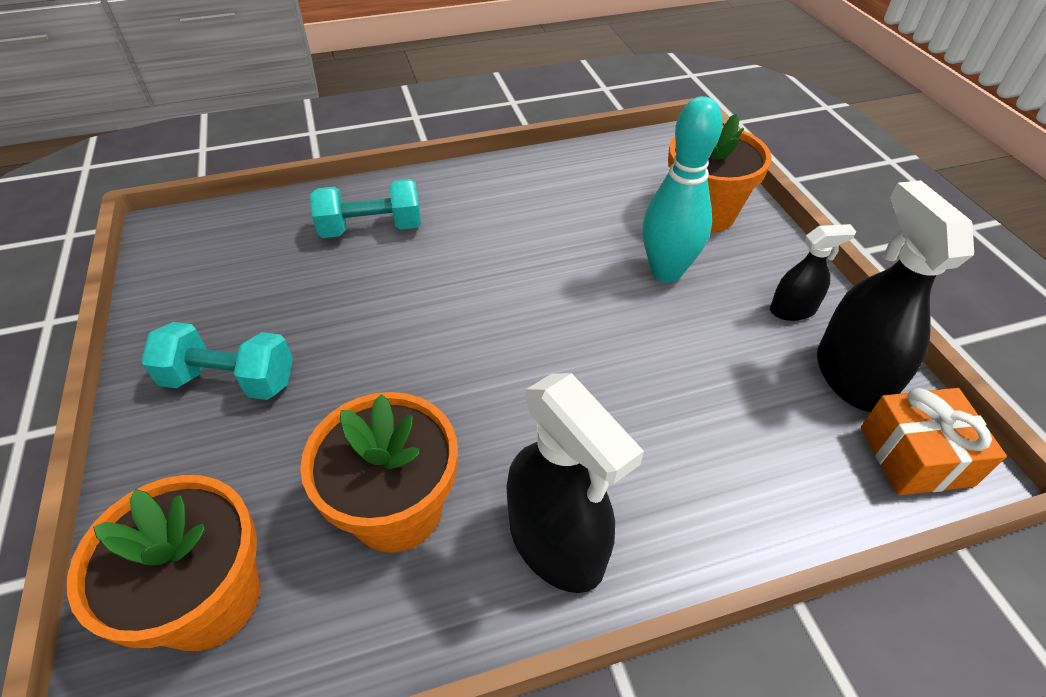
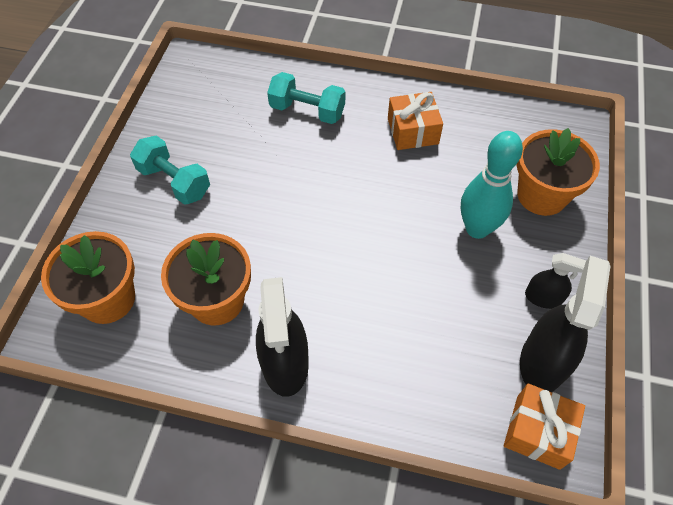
camera: 30 degrees right, 10 degrees up
(517, 204) = (413, 131): none -> orange gift

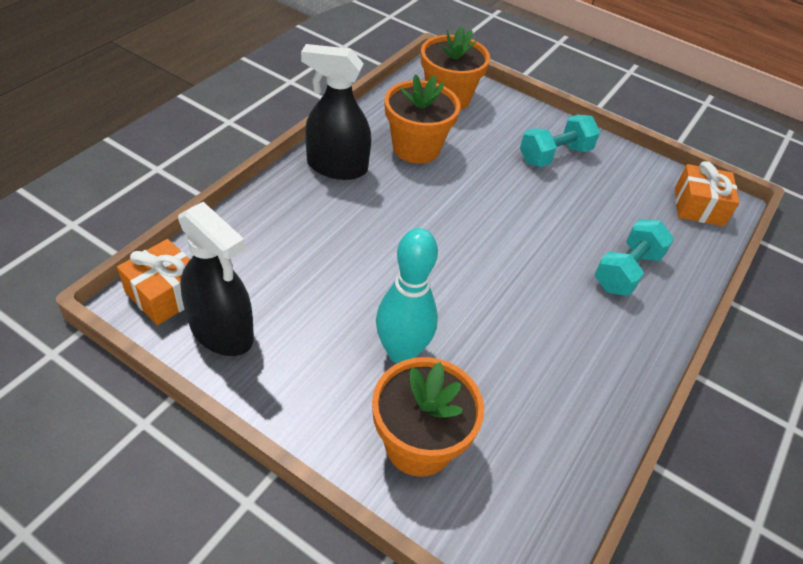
camera: 105 degrees right, 10 degrees down
(413, 131) = (569, 355): orange gift -> orange gift (698, 207)
(543, 298) = (285, 369): black spray bottle -> none

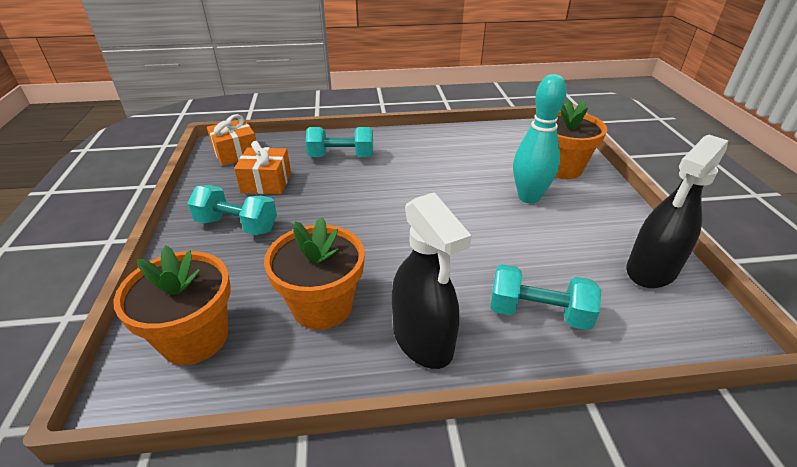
camera: 125 degrees left, 10 degrees down
(165, 294) = (693, 323): orange gift -> orange gift (266, 182)
(222, 331) = (651, 270): black spray bottle -> black spray bottle turned 135 degrees counterclockwise
(284, 228) = (538, 313): none -> turquoise dumbbell

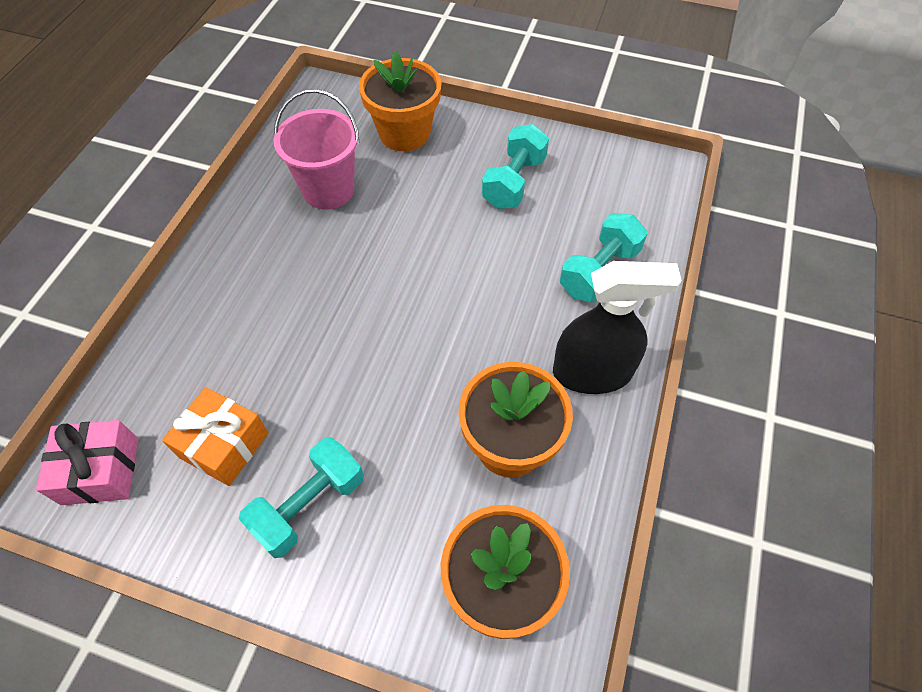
camera: 65 degrees left, 20 degrees up
(236, 153) = (100, 471): orange gift -> pink gift
(341, 157) = (222, 331): turquoise dumbbell -> turquoise dumbbell (514, 182)
(477, 156) = (328, 190): none -> pink bucket
(528, 197) = (438, 188): turquoise bowling pin -> none
(651, 270) = (587, 166): black spray bottle -> none

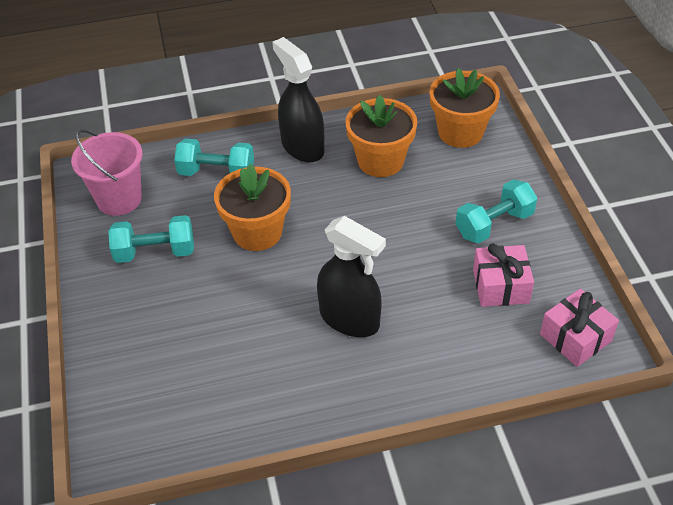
camera: 120 degrees left, 10 degrees down
(224, 445) = (500, 286): orange gift -> pink gift
(309, 286) = (349, 319): none -> black spray bottle
(309, 505) = (494, 224): turquoise dumbbell -> turquoise dumbbell turned 45 degrees counterclockwise
(328, 190) = (244, 368): pink bucket -> pink bucket (119, 199)
(404, 133) = (137, 354): orange flower pot -> orange flower pot (257, 232)

